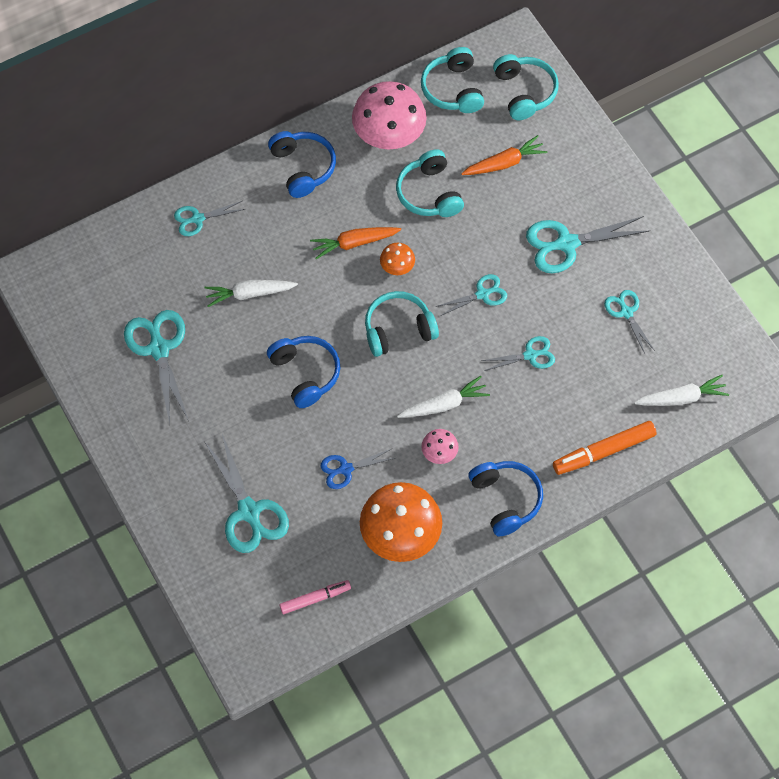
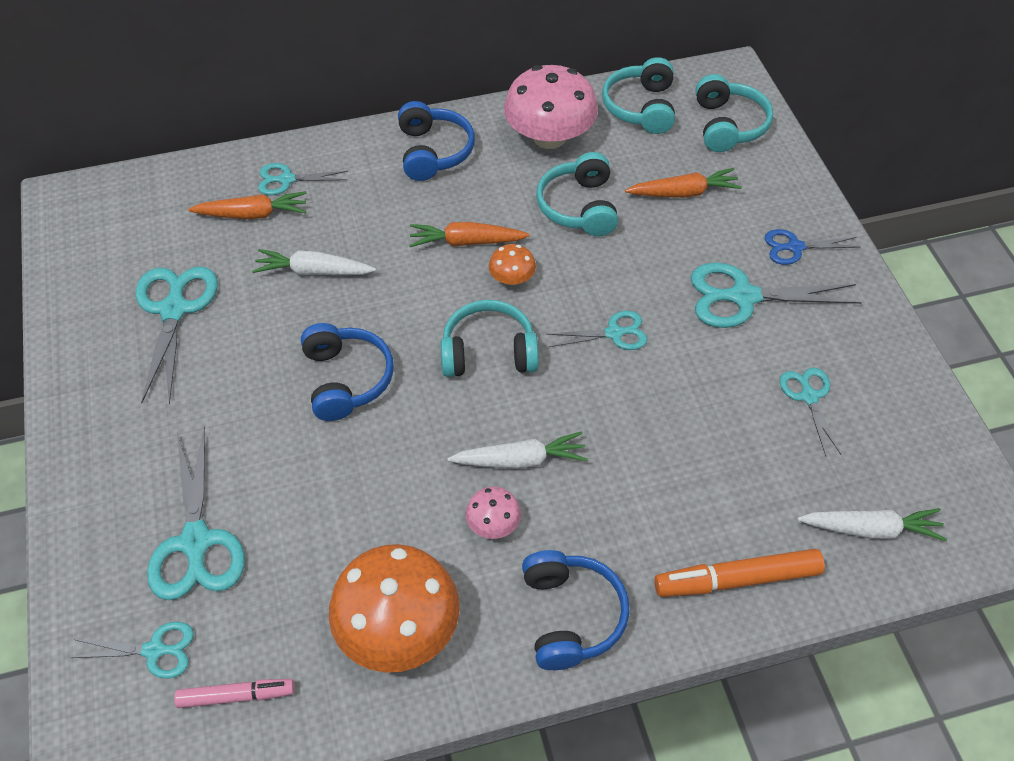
camera: 15 degrees right, 10 degrees down
(183, 255) = (252, 214): none -> orange carrot
(346, 469) = (353, 515): blue scissors -> blue scissors (795, 247)
(530, 355) = (659, 422): turquoise scissors -> turquoise scissors (154, 650)

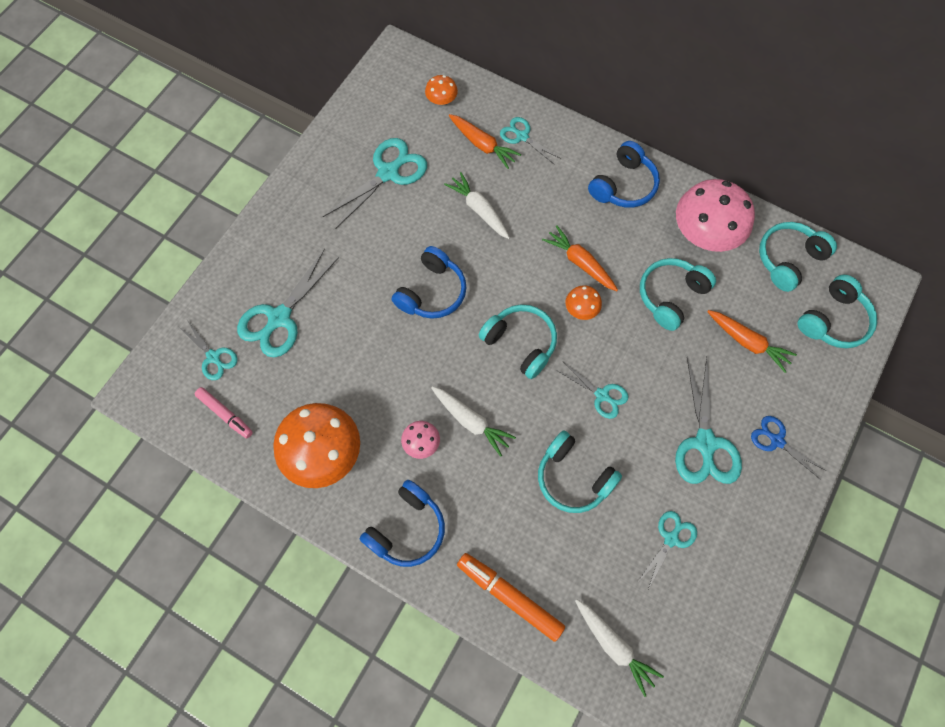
camera: 45 degrees right, 15 degrees up
(162, 205) = (441, 100): none -> orange mushroom
(670, 423) = (573, 477): none -> turquoise headphones
(743, 297) = (705, 443): turquoise scissors -> turquoise scissors turned 135 degrees counterclockwise

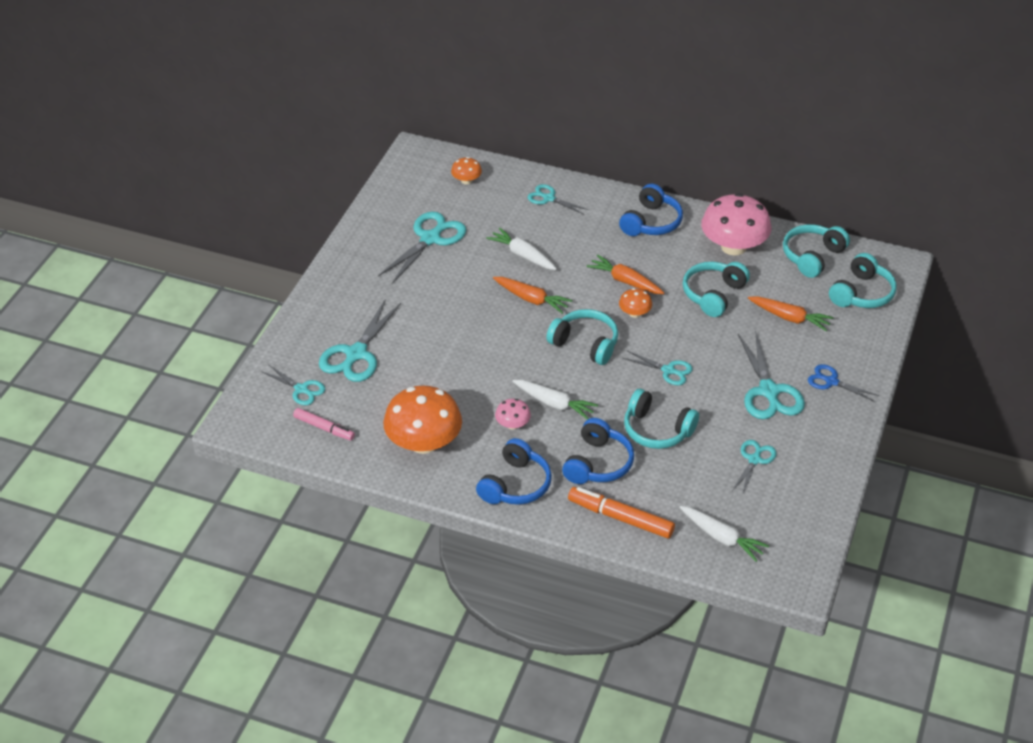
camera: 10 degrees left, 25 degrees down
(432, 292) = (494, 318): blue headphones -> blue headphones (598, 463)
(482, 145) = (513, 208): orange carrot -> orange carrot (531, 299)

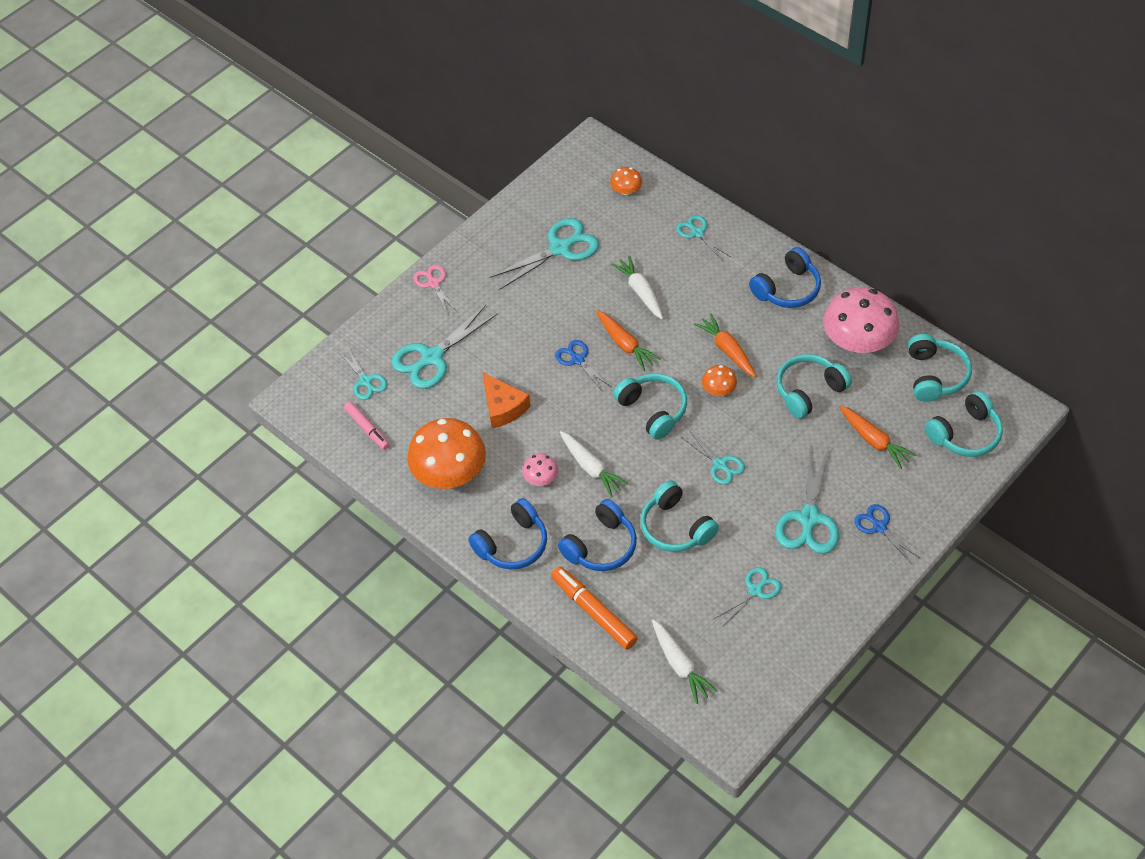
camera: 25 degrees right, 10 degrees up
(325, 294) = (434, 283): none -> pink scissors
(446, 377) = (503, 407): none -> orange cheese
(495, 322) = (578, 360): none -> blue scissors
(812, 256) = (935, 375): turquoise headphones -> turquoise headphones turned 120 degrees clockwise

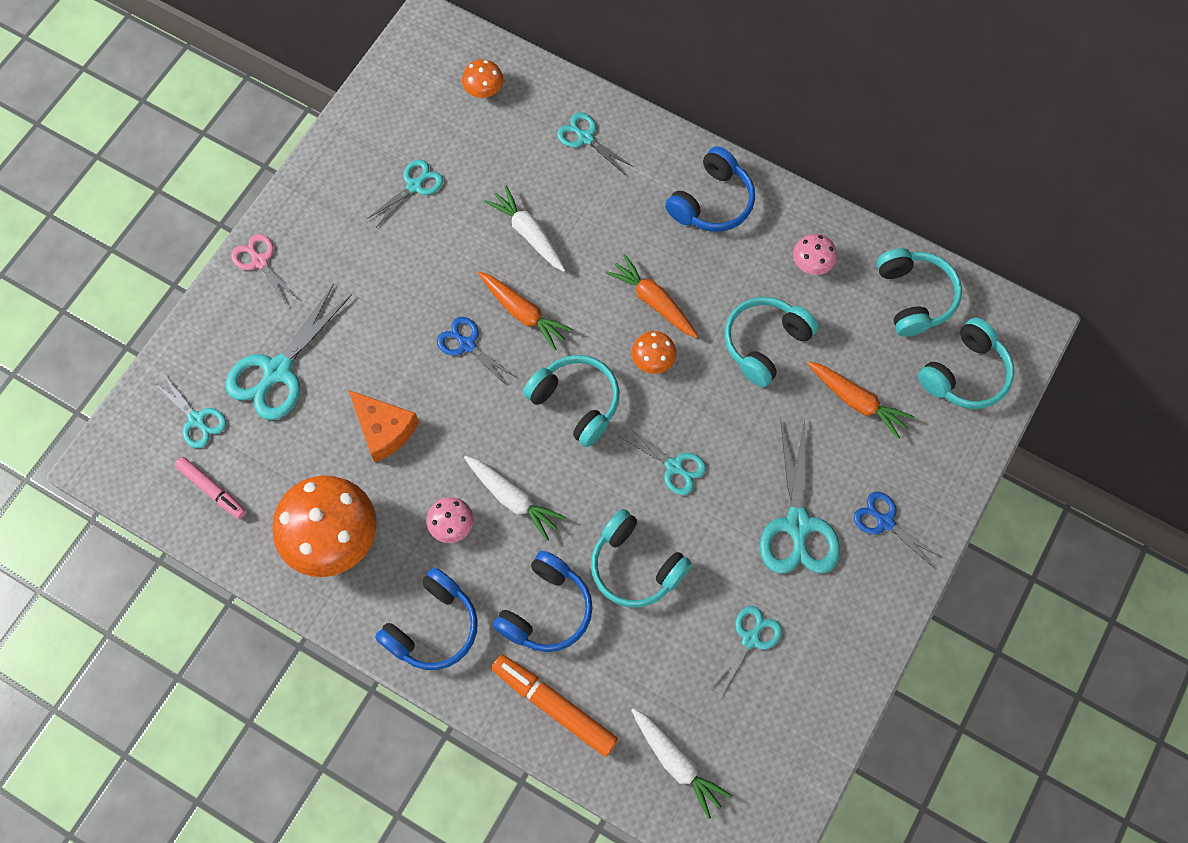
camera: 15 degrees left, 15 degrees up
(560, 248) = (414, 186): turquoise scissors -> turquoise scissors, size x0.58
(858, 341) = (812, 263): pink mushroom -> pink mushroom, size x0.46

